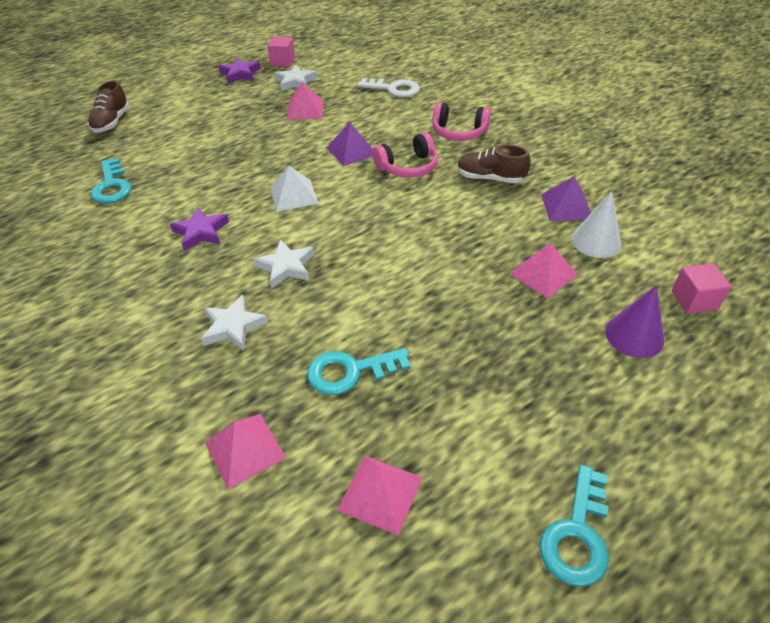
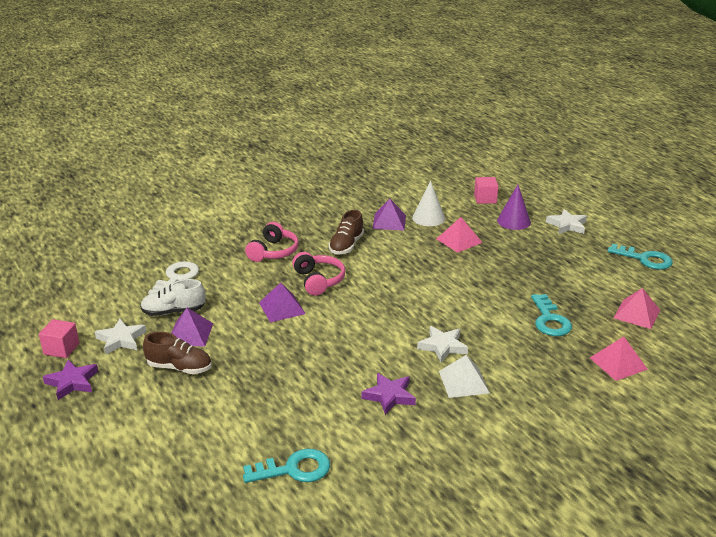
camera: 85 degrees left, 15 degrees down
(112, 122) = (141, 490): brown shoe -> brown shoe (179, 367)
(233, 327) = (510, 372): white star -> white star (567, 225)
(293, 195) = (344, 342): white pyramid -> white pyramid (464, 382)
(305, 110) = (190, 333): pink pyramid -> purple pyramid
(338, 97) = (173, 311): none -> white shoe

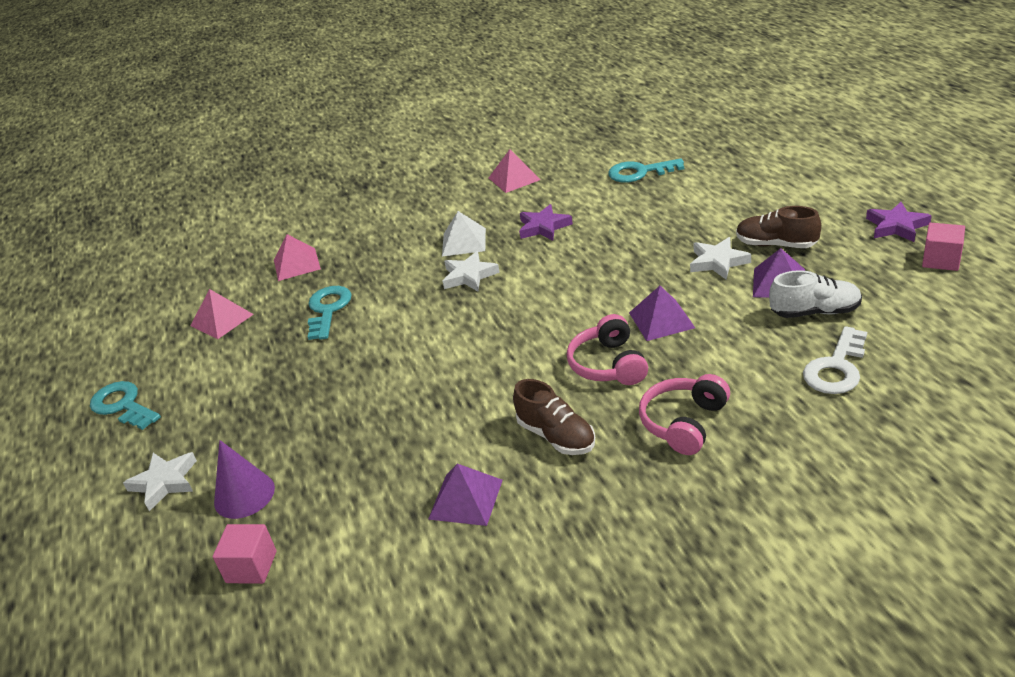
camera: 165 degrees left, 5 degrees up
(121, 339) = (868, 273): white star -> white star (718, 262)
(346, 246) = (556, 436): brown shoe -> brown shoe turned 105 degrees clockwise
(428, 218) = (389, 508): white cone -> none
(459, 240) = (364, 447): pink pyramid -> pink pyramid (514, 178)

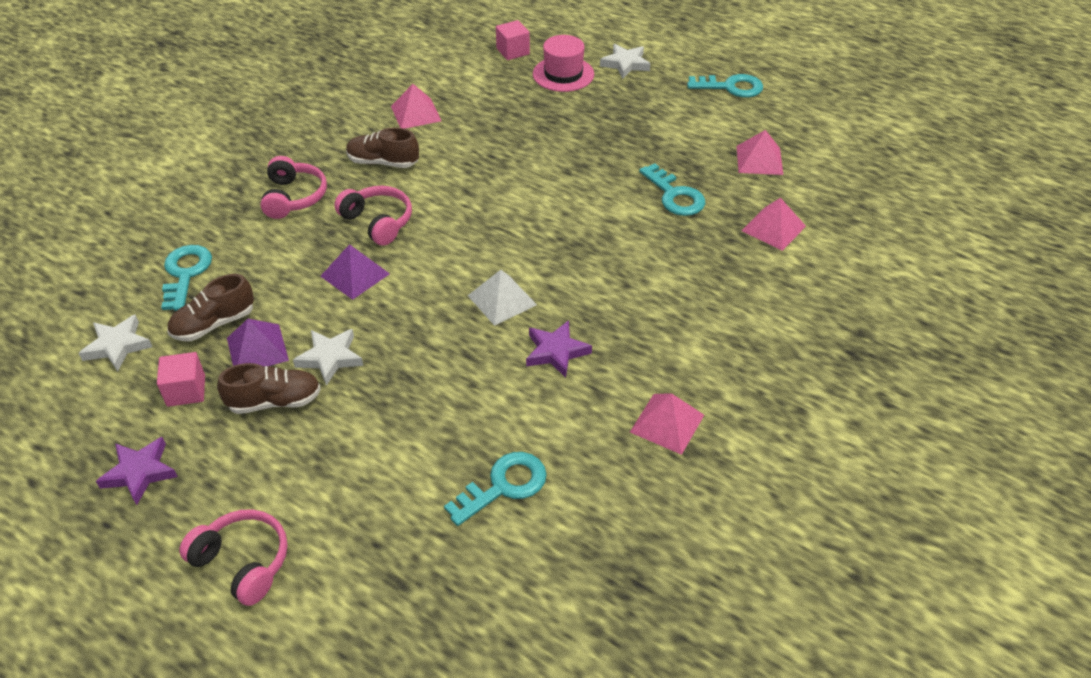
camera: 140 degrees right, 10 degrees up
(244, 495) = (563, 74): purple cone -> pink hat
(464, 242) = (627, 305): white pyramid -> white pyramid (502, 300)
(465, 499) = (416, 113): purple pyramid -> pink pyramid
(469, 276) = (578, 267): white star -> white star (117, 346)
(815, 312) = (214, 324): white shoe -> brown shoe
(825, 172) = (243, 562): none -> pink headphones
(836, 368) = (185, 273): white key -> turquoise key
(941, 260) = (90, 429): pink cube -> pink cube (186, 391)

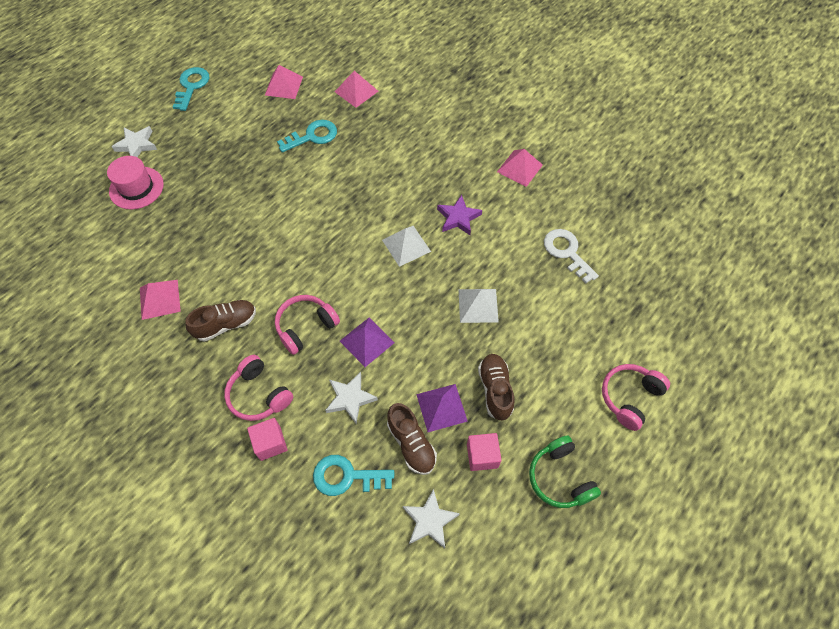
camera: 85 degrees left, 15 degrees up
(139, 472) = (560, 478): purple star -> green headphones
(294, 197) = (259, 395): pink headphones -> pink headphones turned 135 degrees counterclockwise
(330, 358) = (455, 355): white star -> white star (350, 398)
(383, 162) = (226, 324): brown shoe -> brown shoe turned 135 degrees counterclockwise
(406, 379) = (478, 305): none -> white pyramid
(504, 486) = (567, 252): turquoise key -> white key
(513, 51) = (86, 221): pink cube -> pink cube (270, 443)

